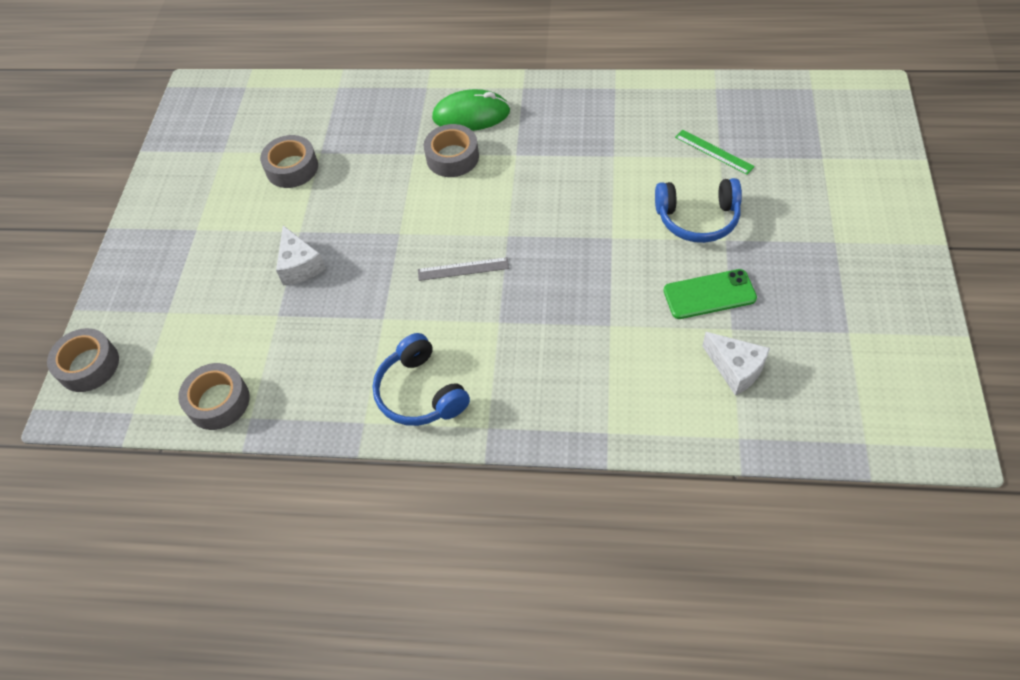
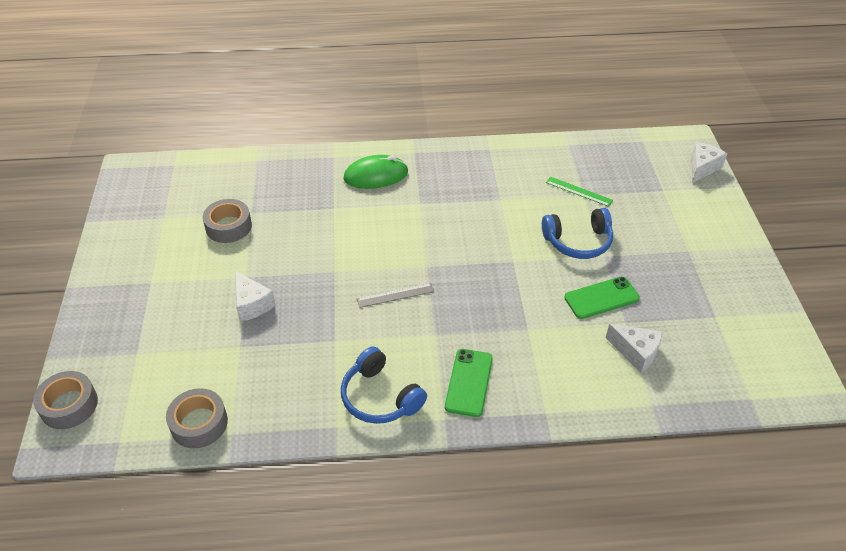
camera: 15 degrees left, 10 degrees down
(452, 157) = (367, 209): grey tape -> none
(525, 385) = (469, 382): none -> green phone
(882, 130) = (702, 168): none -> white cheese

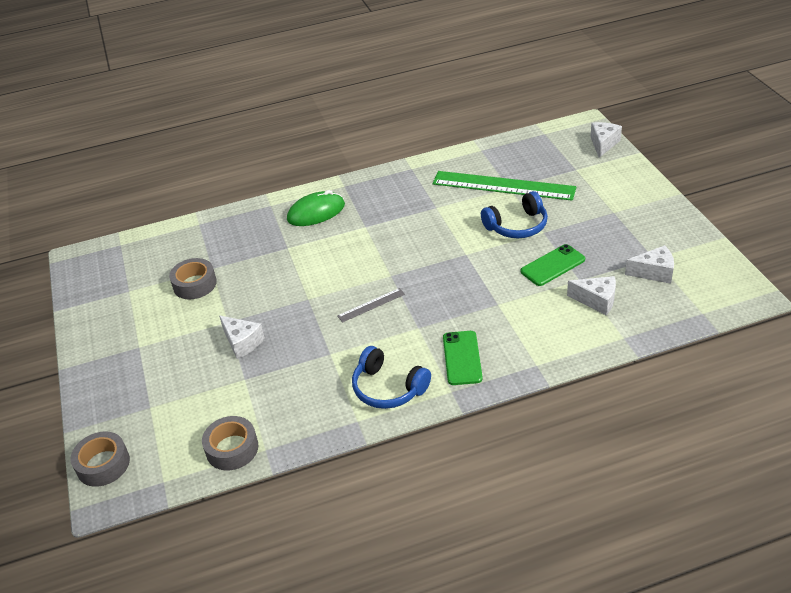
camera: 10 degrees left, 5 degrees down
(579, 191) = (503, 186): green ruler -> green ruler, size x2.25
(710, 334) = (654, 272): none -> white cheese

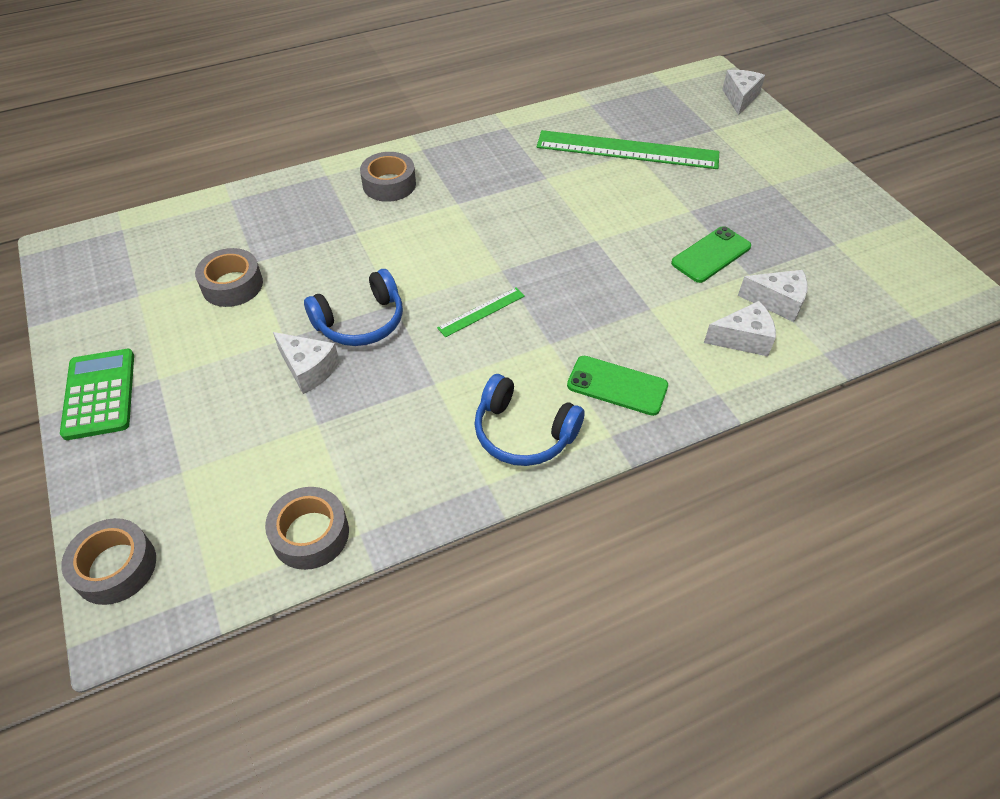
camera: 10 degrees left, 10 degrees up
(98, 356) = (99, 394): none -> green calculator
(316, 212) = (389, 184): green mouse -> grey tape
(371, 305) = (481, 312): grey ruler -> green ruler
(462, 358) = (617, 386): green phone -> green phone turned 60 degrees counterclockwise
(517, 226) = (655, 202): blue headphones -> blue headphones (361, 322)
(654, 272) = (840, 263): white cheese -> white cheese (743, 339)

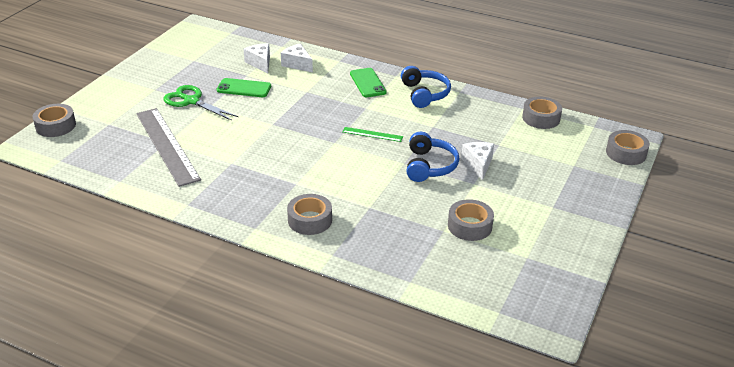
camera: 130 degrees left, 15 degrees down
(99, 394) = (588, 218): green calculator -> none
(361, 322) = (429, 166): blue headphones -> blue headphones turned 75 degrees clockwise
(627, 150) = (167, 145): green ruler -> grey ruler
(714, 200) = (191, 101): none -> green scissors
(740, 98) = (55, 126): white cheese -> grey tape

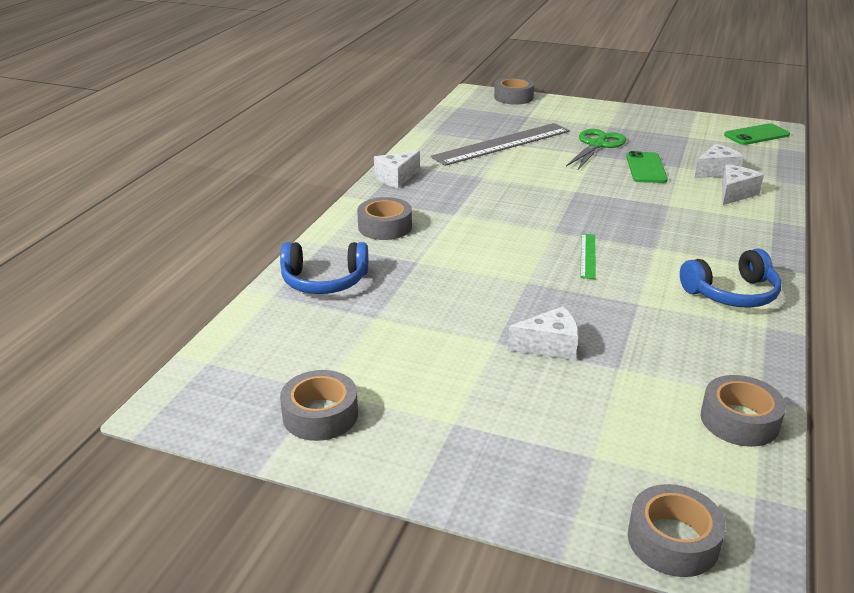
camera: 85 degrees right, 5 degrees down
(217, 209) = (396, 178): none -> white cheese
(367, 83) = (726, 245): green phone -> green phone (756, 135)
(429, 166) = (527, 303): blue headphones -> blue headphones (324, 281)
(469, 226) = (389, 338): grey tape -> grey tape (320, 415)

